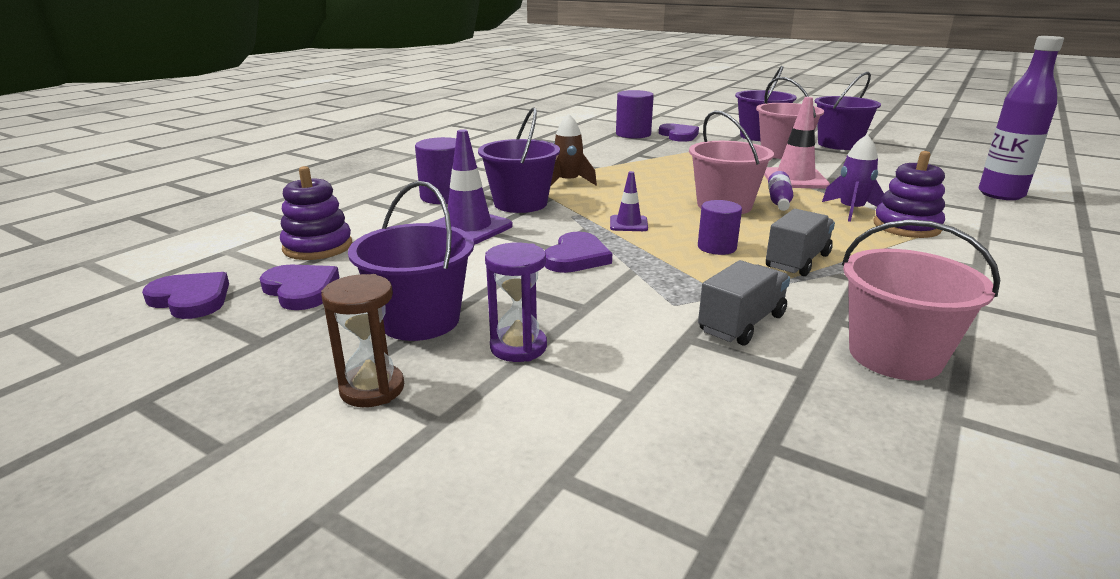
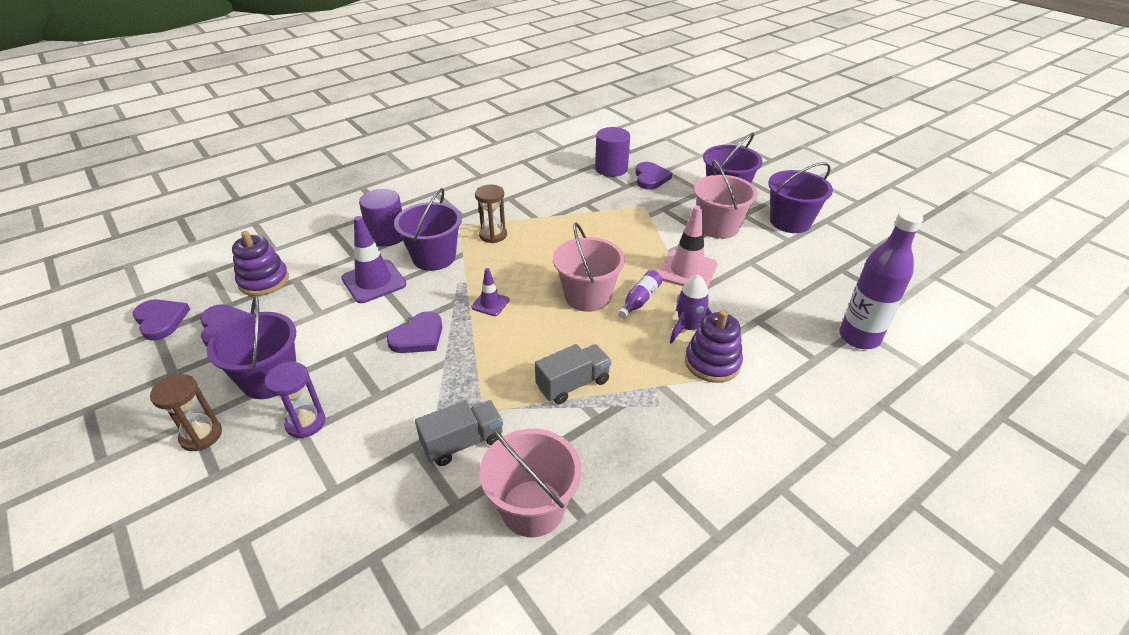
camera: 20 degrees right, 15 degrees up
(568, 182) = (493, 235): brown rocket -> brown hourglass
(717, 247) = (529, 350): purple cylinder -> none

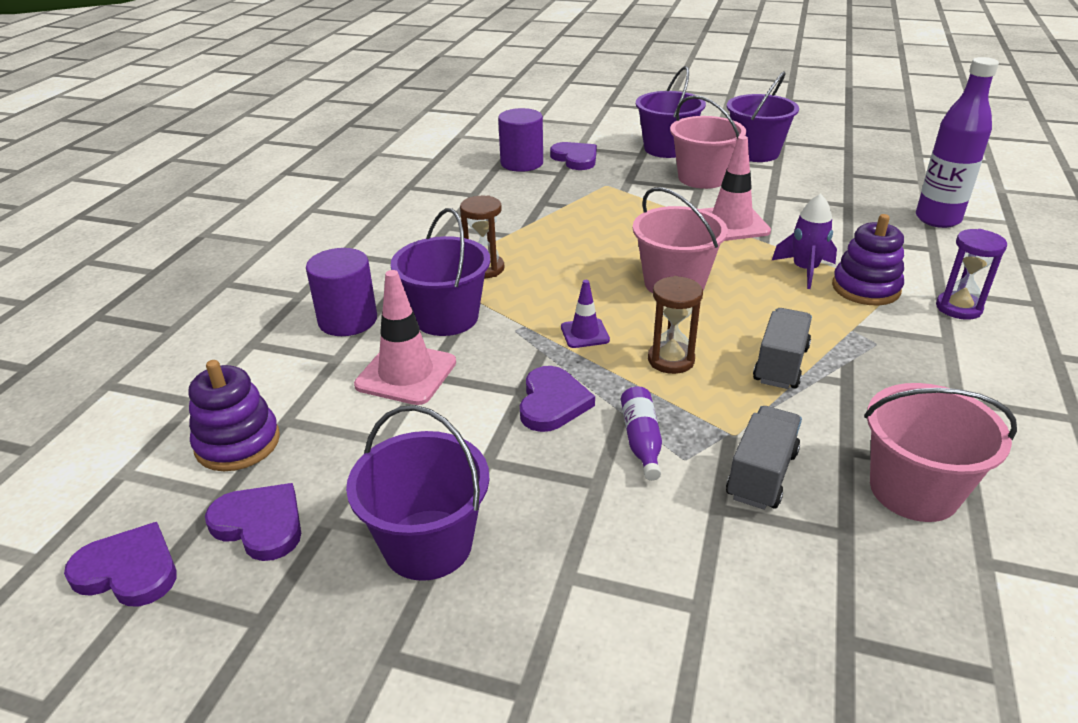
camera: 35 degrees left, 5 degrees down
(201, 436) = (430, 664): brown hourglass -> brown hourglass (671, 360)
(305, 423) = (555, 562): purple hourglass -> purple hourglass (958, 308)
(374, 281) = (406, 374): purple traffic cone -> pink traffic cone
(640, 300) = (728, 265): purple bottle -> purple bottle (641, 440)

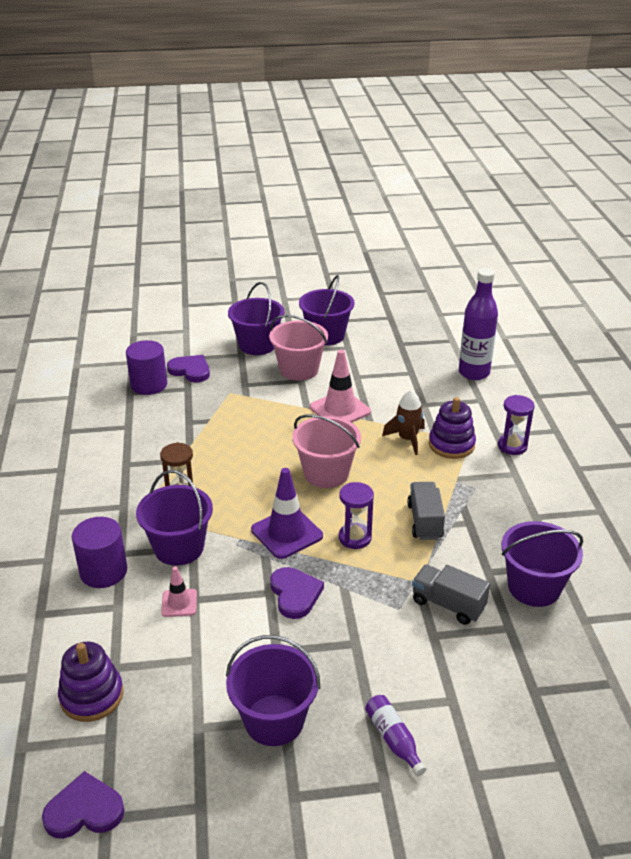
camera: 25 degrees left, 0 degrees up
(260, 524) = (153, 747): purple heart -> none
(406, 374) = (179, 603): pink traffic cone -> pink traffic cone, size x0.56
(585, 333) = (286, 533): purple traffic cone -> purple traffic cone, size x1.79
(641, 440) = (366, 604): purple bottle -> purple bottle (393, 739)
(671, 360) = (355, 538): brown hourglass -> purple hourglass
(761, 475) = (448, 604): grey truck -> grey truck turned 60 degrees counterclockwise
(805, 270) = (407, 439): purple rocket -> brown rocket
(913, 490) = (534, 587): pink bucket -> purple bucket

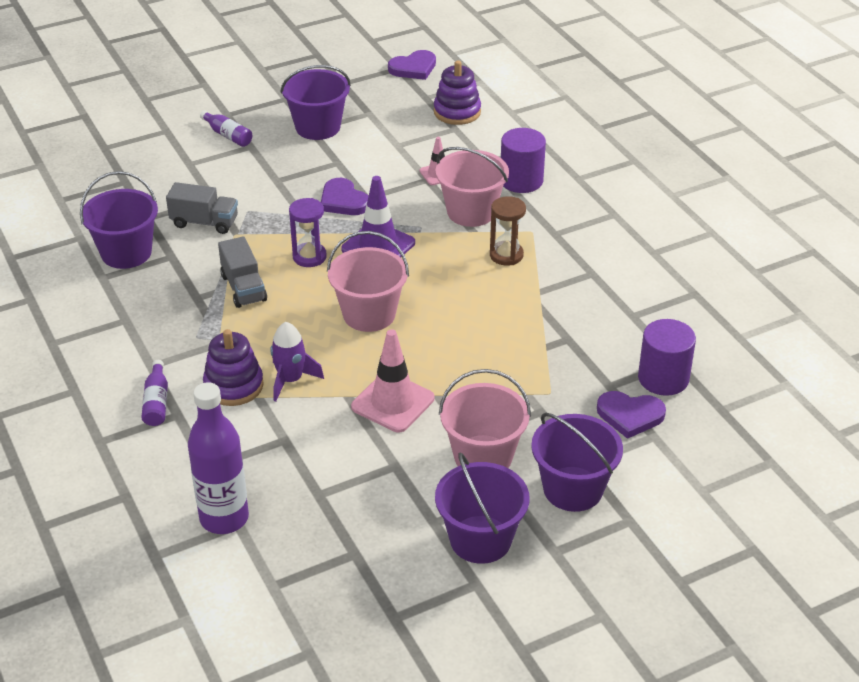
camera: 160 degrees right, 5 degrees up
(179, 548) = (471, 212): purple bucket -> pink bucket
(407, 439) = (291, 380): brown rocket -> purple rocket
(512, 446) = (156, 402): purple hourglass -> purple bottle

